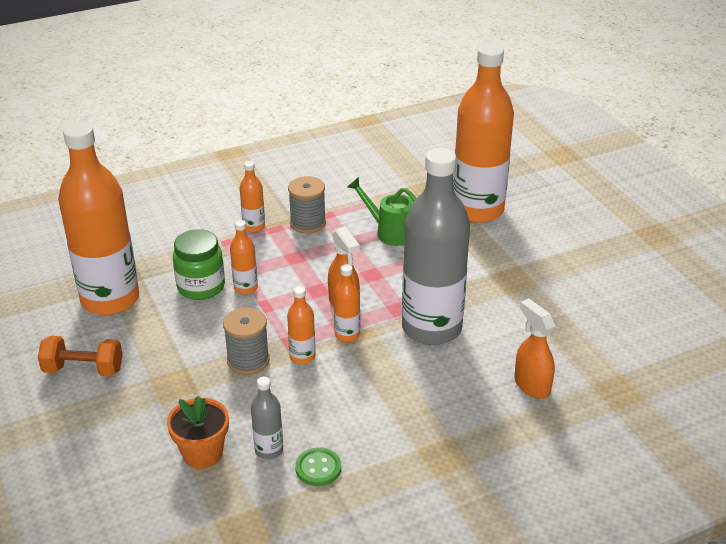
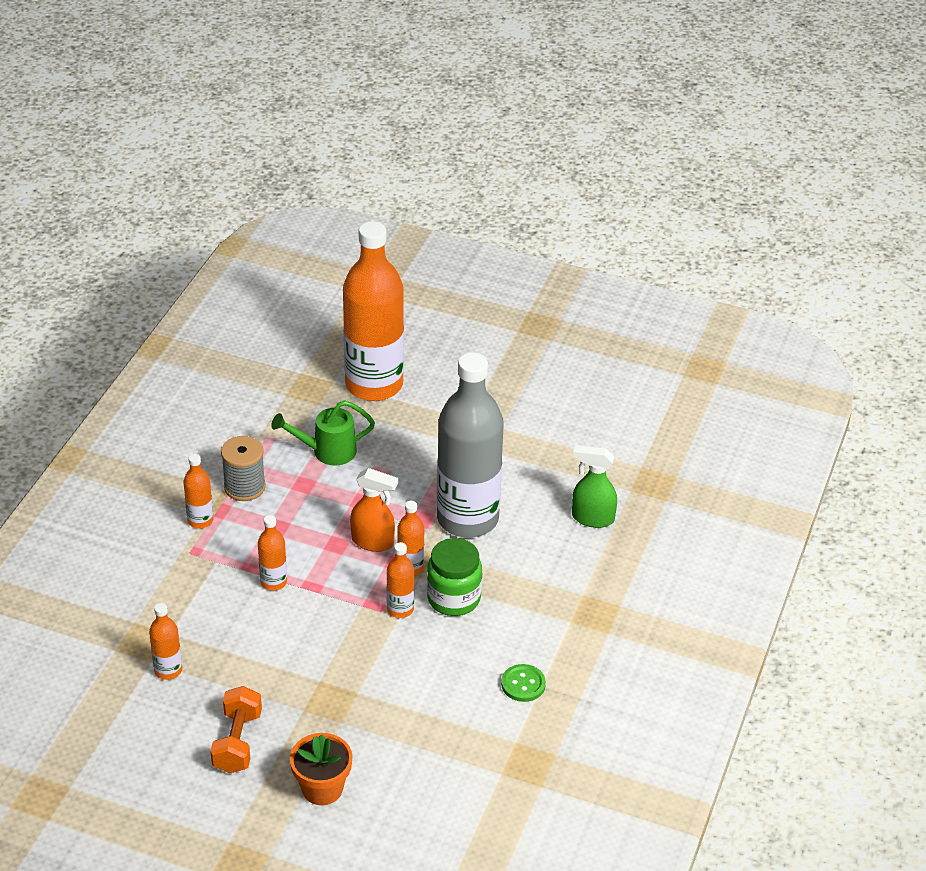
camera: 45 degrees left, 5 degrees up
(83, 369) = (237, 742): orange dumbbell -> orange dumbbell turned 45 degrees counterclockwise
(110, 299) = (168, 670): orange bottle -> orange bottle, size x0.42
(201, 287) = (233, 606): green jar -> green jar (453, 598)
(202, 453) = (427, 735): orange flower pot -> orange flower pot (322, 788)
(248, 360) = (362, 641): grey spool -> none
(269, 450) = (471, 697): grey bottle -> none
(531, 385) = (592, 518): orange spray bottle -> green spray bottle

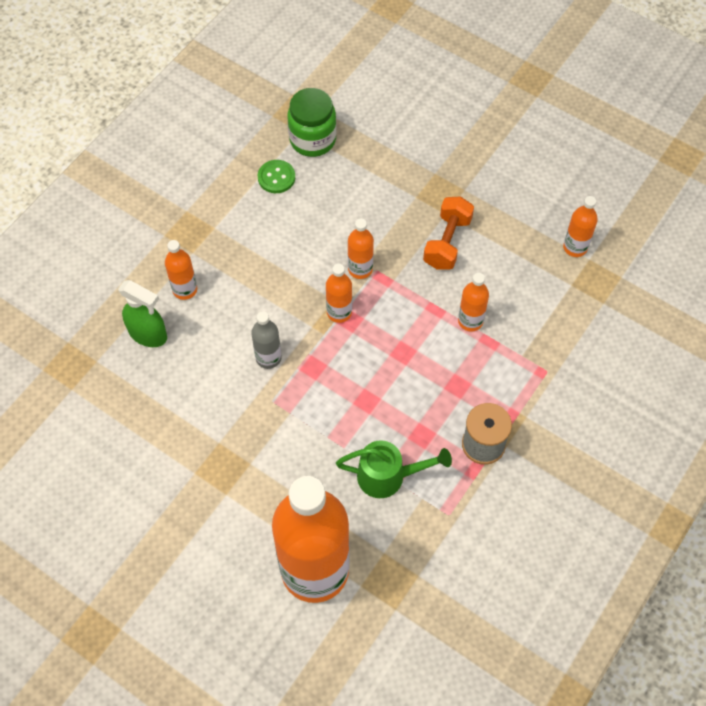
camera: 165 degrees left, 20 degrees up
(200, 520) = (533, 409): orange bottle -> orange bottle (185, 289)
(237, 742) = (522, 171): orange dumbbell -> orange dumbbell (447, 242)
(322, 788) = (460, 122): orange flower pot -> none
(373, 542) = (367, 348): orange spray bottle -> none
(453, 598) = (309, 271): green jar -> green jar (312, 139)
(467, 518) = (268, 358): grey bottle -> grey bottle, size x0.42

